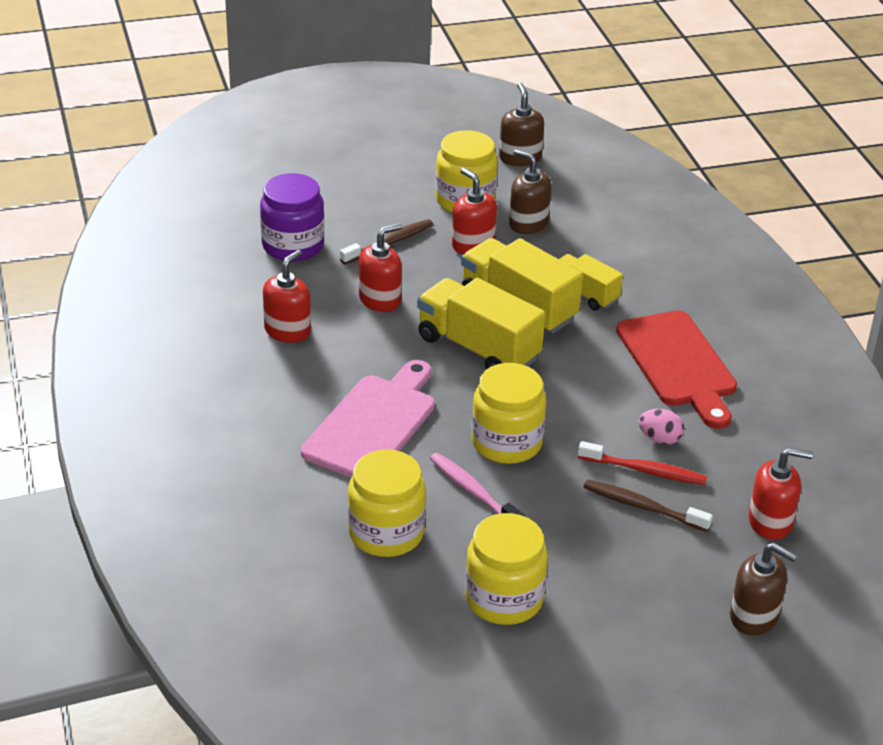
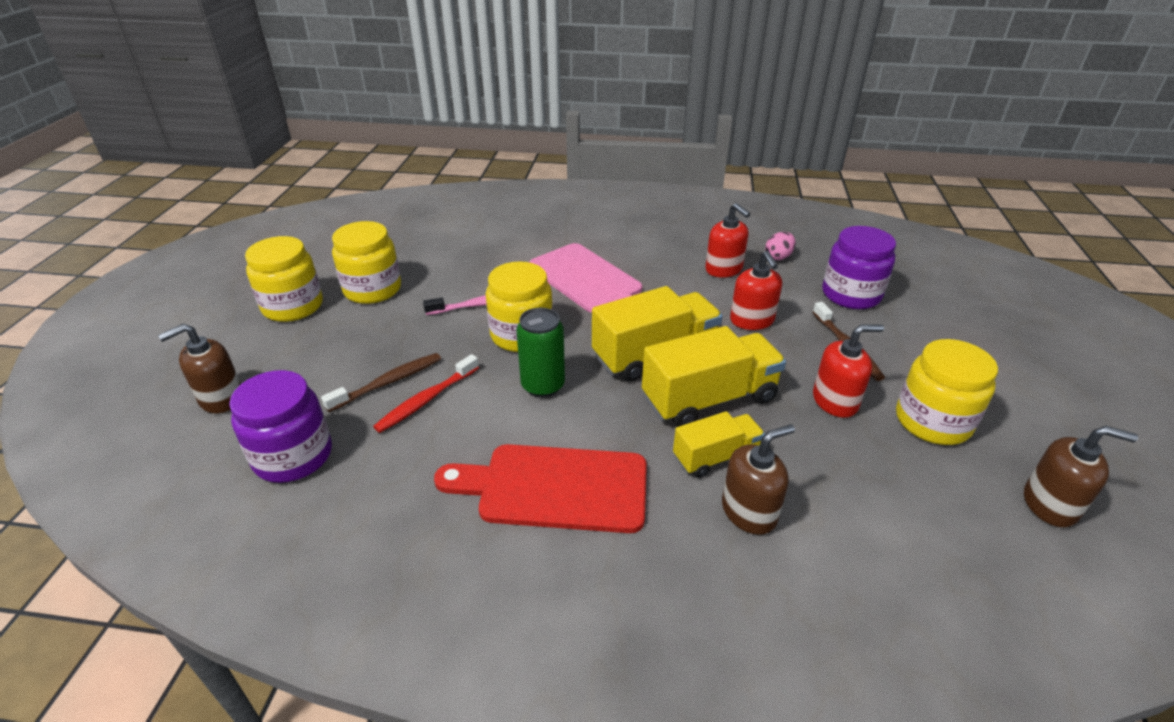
camera: 115 degrees right, 0 degrees up
(386, 533) = (475, 261): yellow jar -> yellow jar (293, 306)
(528, 223) = (876, 459): brown soap dispenser -> brown soap dispenser (749, 511)
(571, 405) = (543, 385): none -> green can
(659, 439) = (456, 425): pink egg -> pink egg (778, 257)
(770, 522) = (293, 456): red soap dispenser -> purple jar

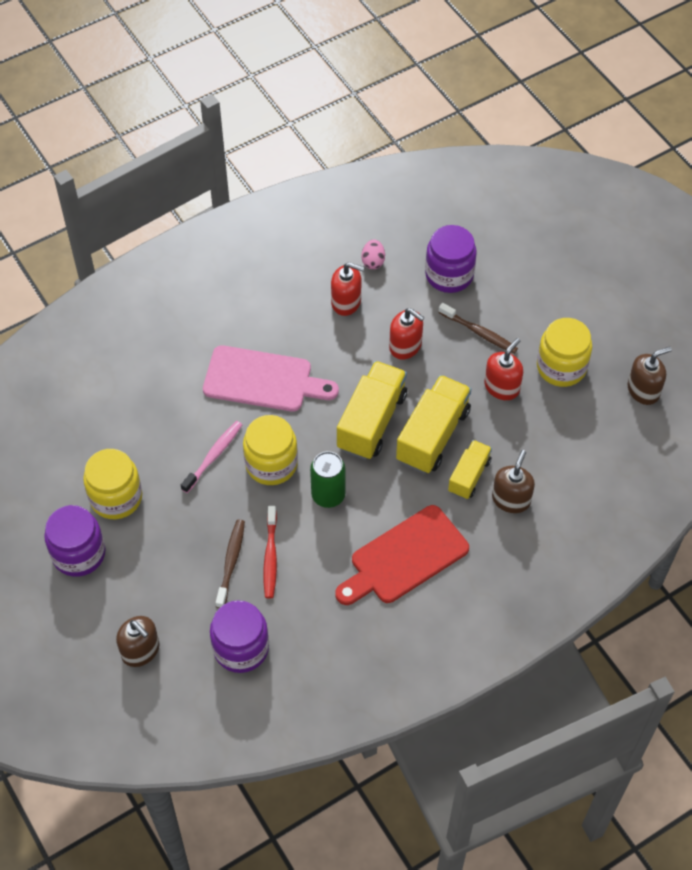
camera: 40 degrees left, 20 degrees up
(221, 398) = (140, 650): brown soap dispenser -> brown soap dispenser turned 60 degrees counterclockwise
(293, 306) = (79, 554): yellow jar -> purple jar

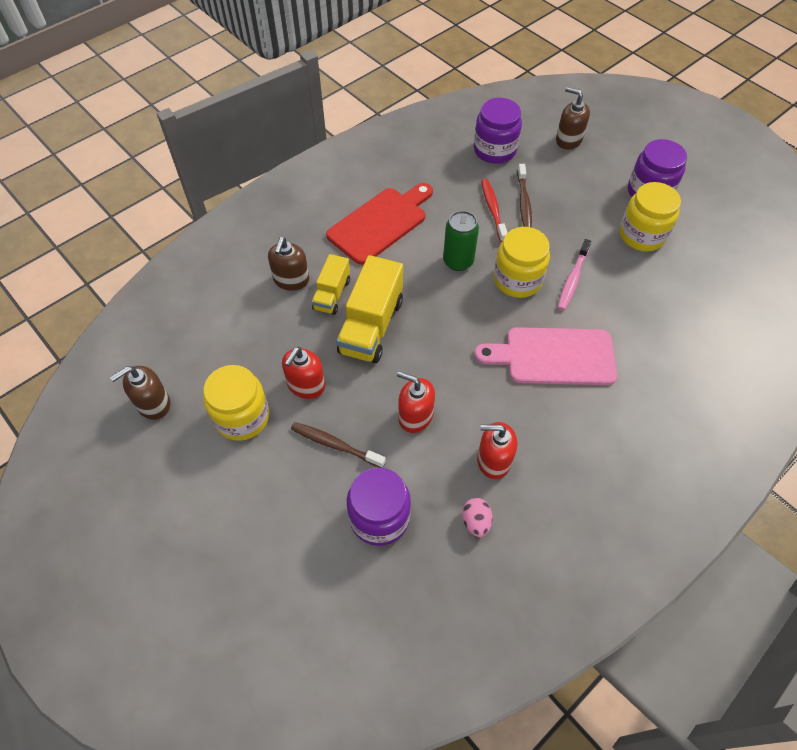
camera: 170 degrees right, 0 degrees up
(371, 421) = (434, 331): yellow truck -> none

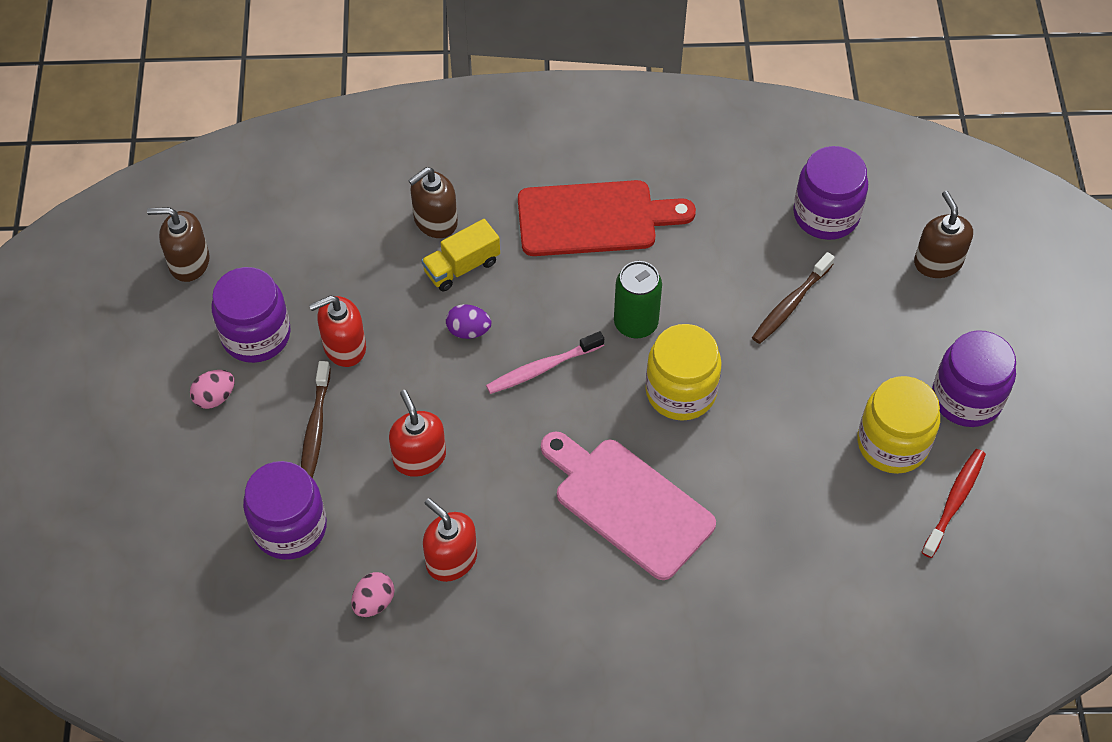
camera: 40 degrees right, 0 degrees up
(242, 417) = (256, 335): yellow jar -> purple jar
(251, 474) = (215, 397): none -> pink egg
(335, 445) = (315, 428): brown toothbrush -> brown toothbrush turned 150 degrees counterclockwise
(371, 326) = (468, 331): yellow truck -> purple egg
(493, 210) = (742, 289): red toothbrush -> red toothbrush (954, 501)
(572, 279) = (746, 436): pink toothbrush -> pink toothbrush (542, 368)

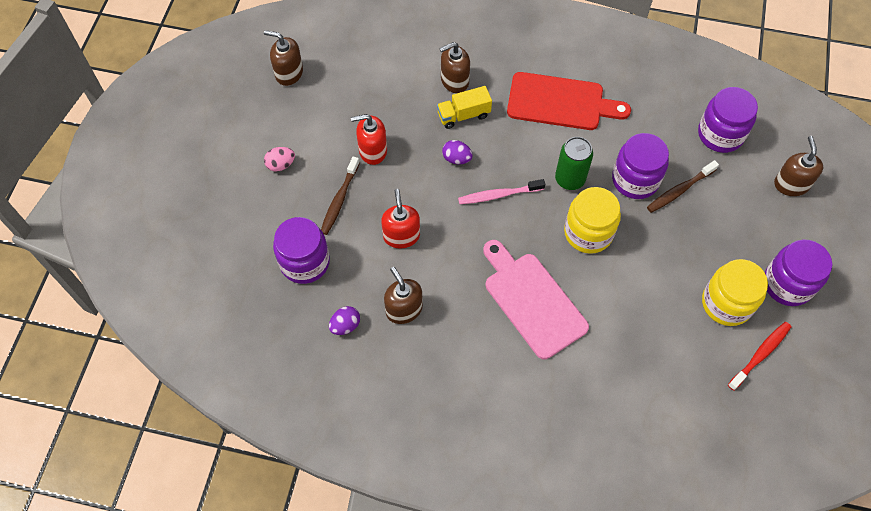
camera: 15 degrees right, 5 degrees up
(256, 335) = (318, 130): purple jar -> purple jar (635, 180)
(374, 602) = (345, 325): pink egg -> purple egg
(451, 559) = (404, 309): red soap dispenser -> brown soap dispenser

